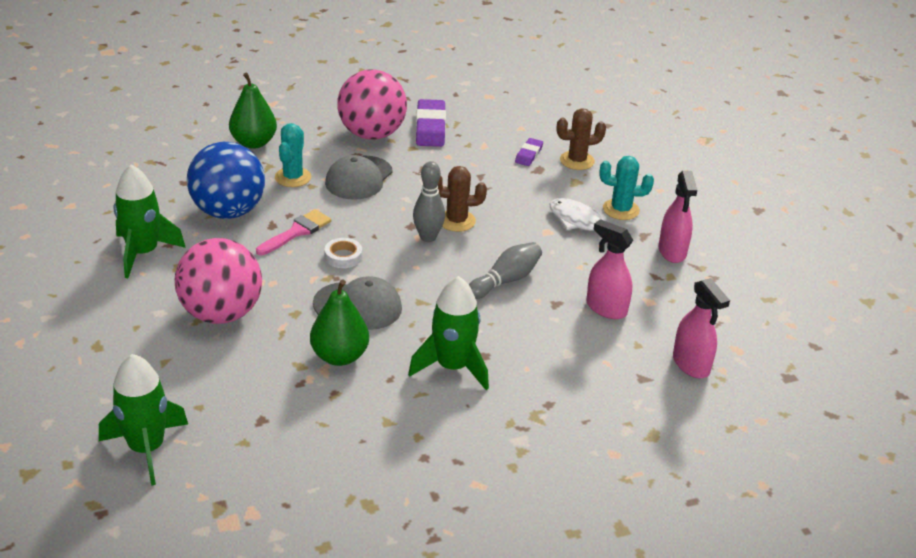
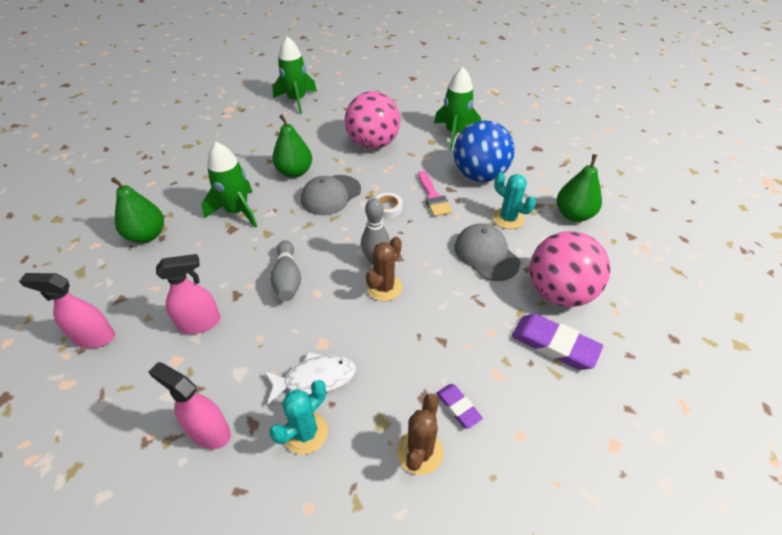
camera: 125 degrees right, 10 degrees up
(558, 418) = (147, 235): none -> green pear

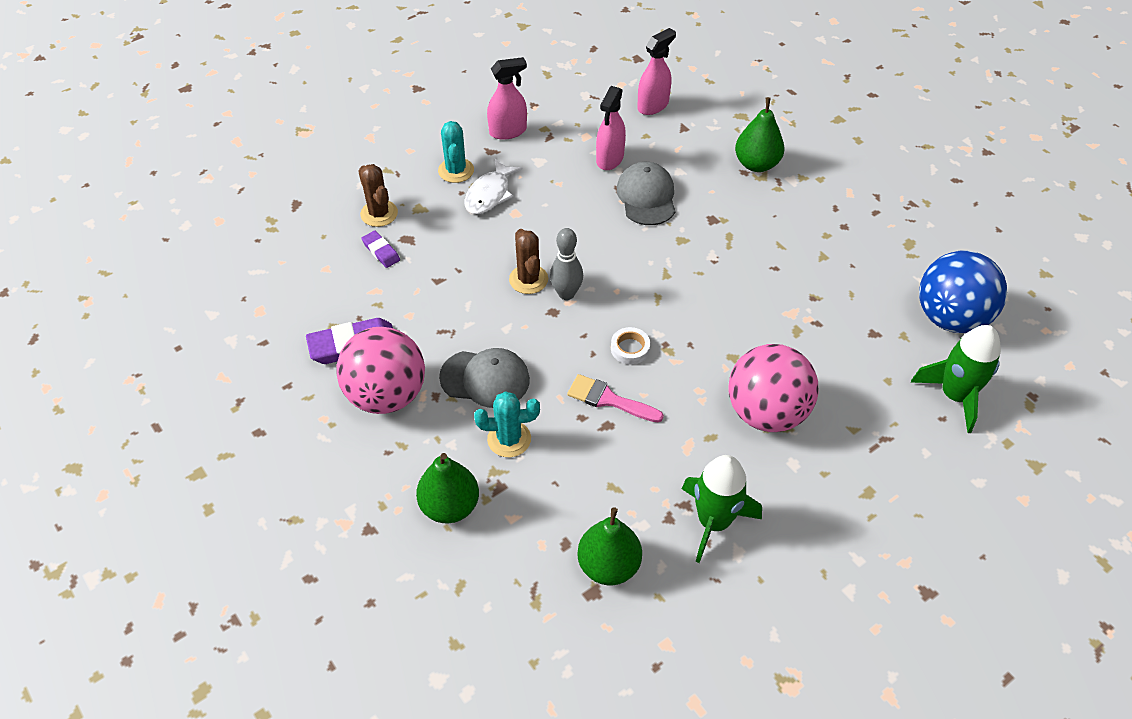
camera: 130 degrees right, 5 degrees up
(237, 211) = (737, 233): green rocket -> none
(287, 279) = (605, 225): grey bowling pin -> none
(294, 172) = (769, 307): green pear -> green pear (609, 566)
(331, 195) = (697, 315): grey cap -> grey cap (646, 196)
(458, 407) = (381, 251): purple eraser -> purple eraser turned 45 degrees clockwise
(479, 175) = (602, 474): blue ball -> blue ball (950, 317)

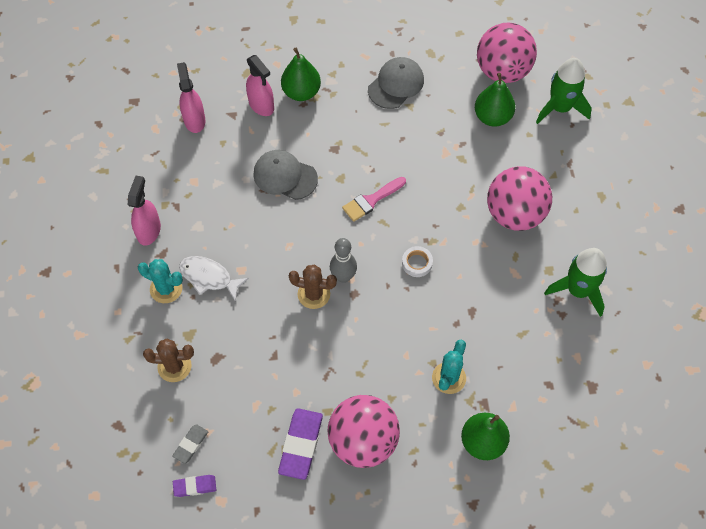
camera: 60 degrees left, 10 degrees up
(305, 262) = (191, 444): none -> grey eraser
(381, 251) = (217, 383): purple eraser -> purple eraser (195, 486)
(485, 379) = (388, 368): grey cap -> grey cap (396, 84)
(489, 194) = (209, 277): white fish -> white fish turned 150 degrees clockwise
(608, 399) = (451, 299): pink brush -> pink brush (371, 200)
(609, 566) = (578, 367): green pear -> green pear (492, 117)
(610, 159) = (230, 178): pink spray bottle -> pink spray bottle (261, 105)
(950, 317) = (502, 71): blue ball -> pink ball

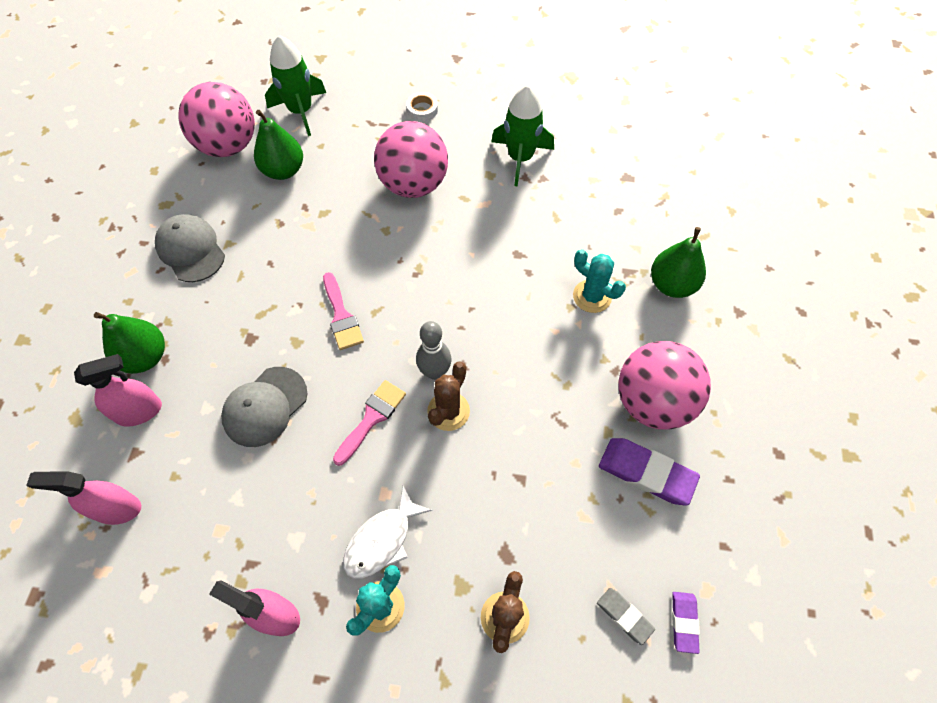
camera: 75 degrees left, 0 degrees up
(294, 245) = (372, 418): none -> pink brush
(417, 263) = (442, 290): white tape -> white tape (422, 109)

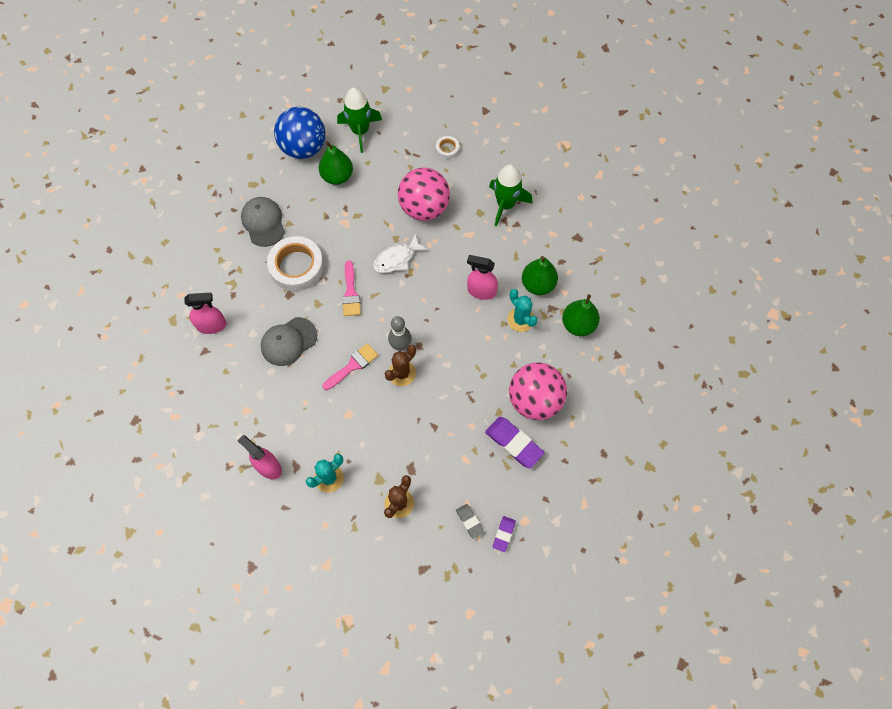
camera: 15 degrees right, 5 degrees up
(117, 509) = (189, 382): pink spray bottle -> pink spray bottle (481, 291)
(145, 357) = (221, 290): green pear -> green pear (538, 284)
(228, 146) = (303, 148): pink ball -> blue ball
(253, 298) = (296, 267): none -> white tape
(382, 540) = (340, 441): white fish -> white fish (397, 259)

